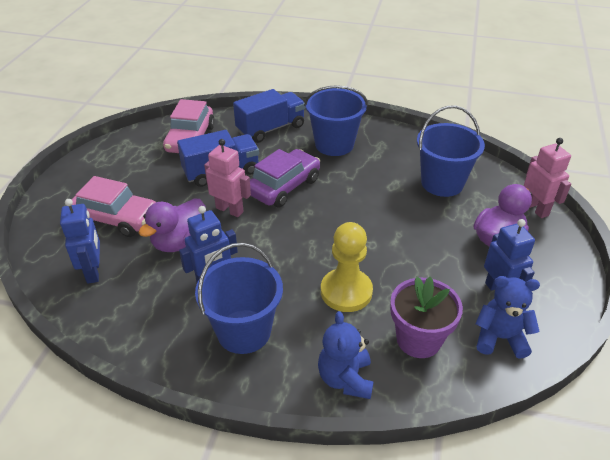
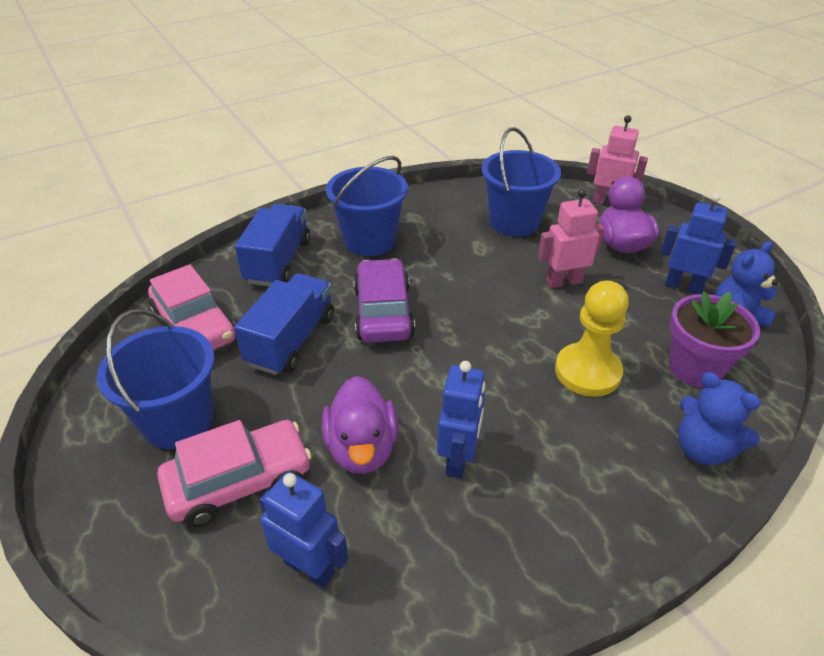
camera: 45 degrees left, 0 degrees up
(229, 210) = (363, 374): pink robot -> pink robot (563, 281)
(244, 331) = (566, 484): blue bucket -> blue bucket (178, 421)

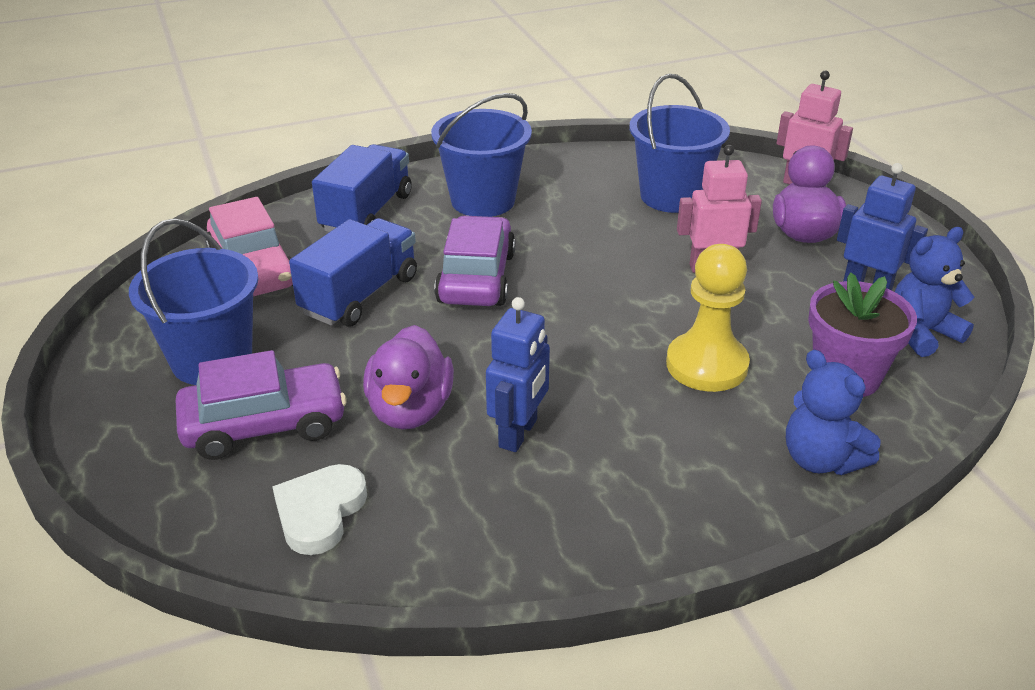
camera: 10 degrees right, 5 degrees down
(239, 482) = (264, 425): pink car -> purple car
(309, 567) = (320, 512): blue robot -> white heart

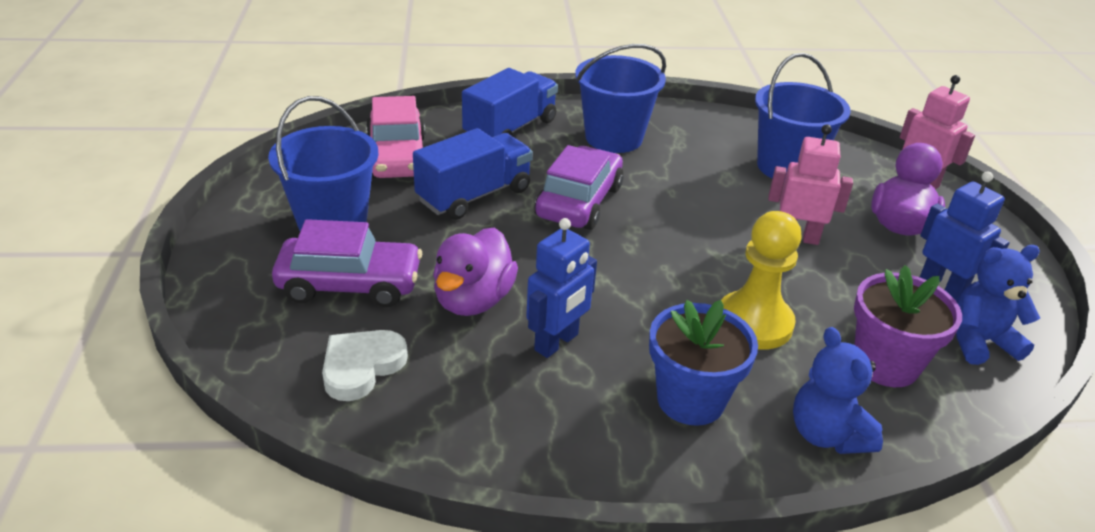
camera: 15 degrees right, 0 degrees up
(678, 458) = (690, 400): none -> blue flower pot

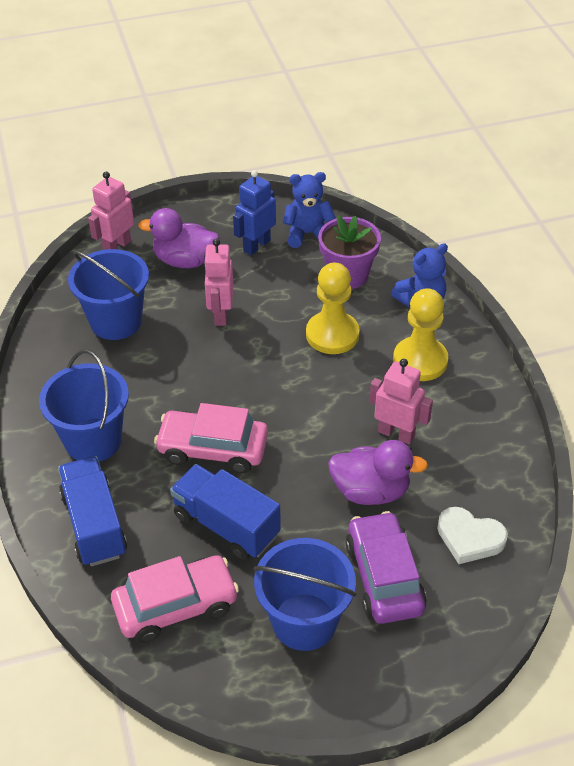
camera: 100 degrees left, 10 degrees up
(510, 129) = (94, 525): blue truck -> blue truck turned 45 degrees clockwise
(557, 342) = (396, 433): blue robot -> pink robot
(579, 202) = (213, 449): purple car -> pink car
(690, 400) = (420, 361): blue flower pot -> yellow pawn
(980, 341) = (308, 234): blue teddy bear -> blue teddy bear turned 105 degrees clockwise

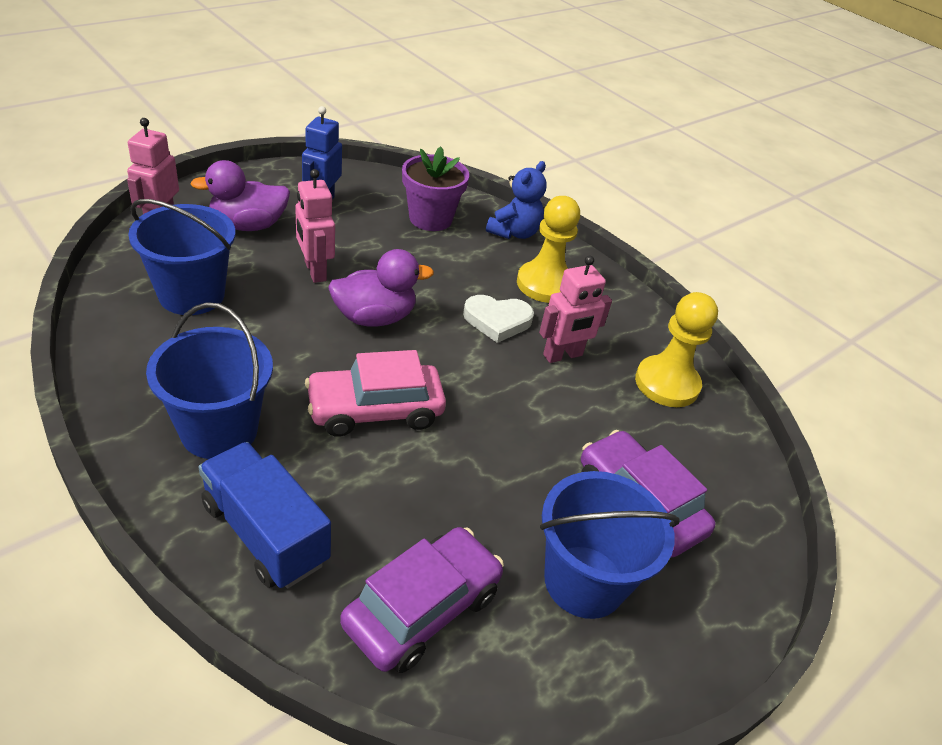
camera: 30 degrees left, 5 degrees down
(176, 606) = (422, 609): pink car -> purple car
(226, 525) = (434, 492): blue truck -> none
(308, 234) = (370, 188): blue teddy bear -> none
(332, 335) = (445, 273): yellow pawn -> yellow pawn (667, 383)
(371, 491) = (571, 417): purple duck -> purple duck (374, 317)
(396, 433) = (563, 355): pink robot -> pink robot turned 150 degrees clockwise
(469, 538) = (695, 442): white heart -> white heart (497, 321)

